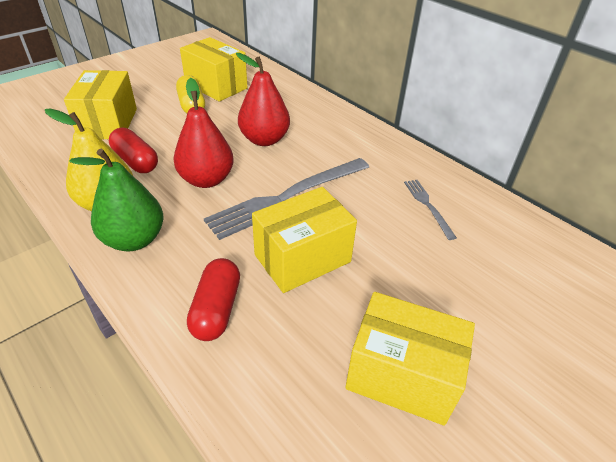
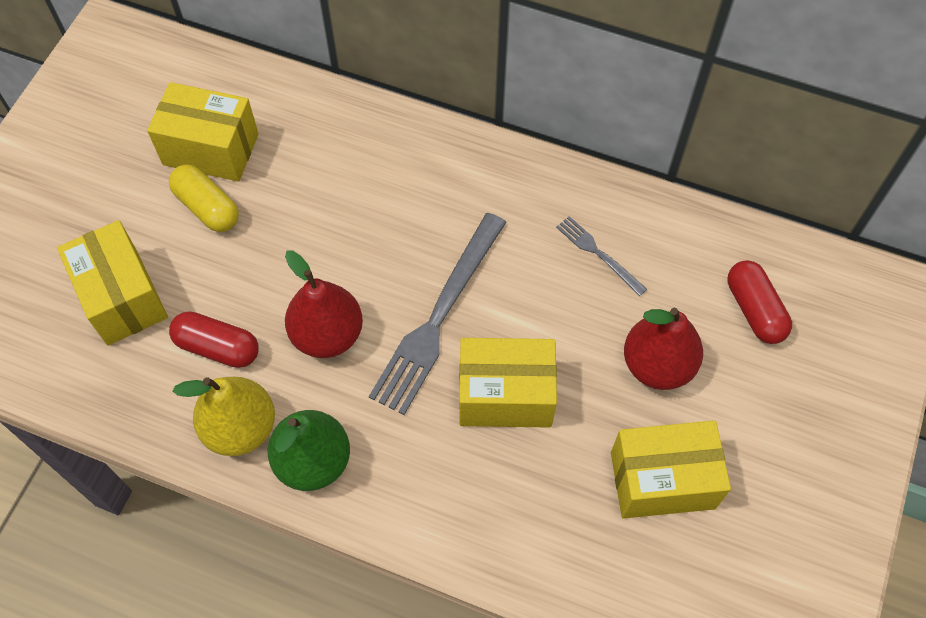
camera: 25 degrees left, 20 degrees up
(216, 309) = (460, 499): red capsule -> red capsule (754, 310)
(264, 140) = (350, 230): red pear -> red pear (657, 365)
(302, 258) = (505, 395): yellow box -> yellow box turned 60 degrees clockwise

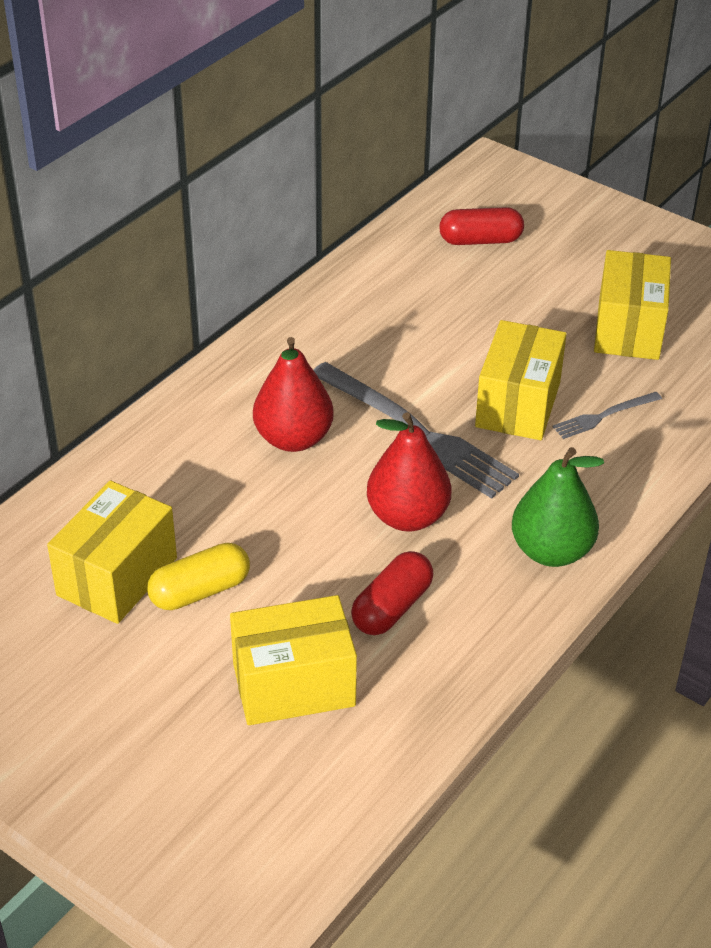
camera: 75 degrees left, 20 degrees down
(240, 428) = (497, 602): yellow pear -> none
(598, 254) = (386, 315): grey fork -> grey fork (604, 416)
(657, 365) = (516, 306): red pear -> red pear (293, 439)

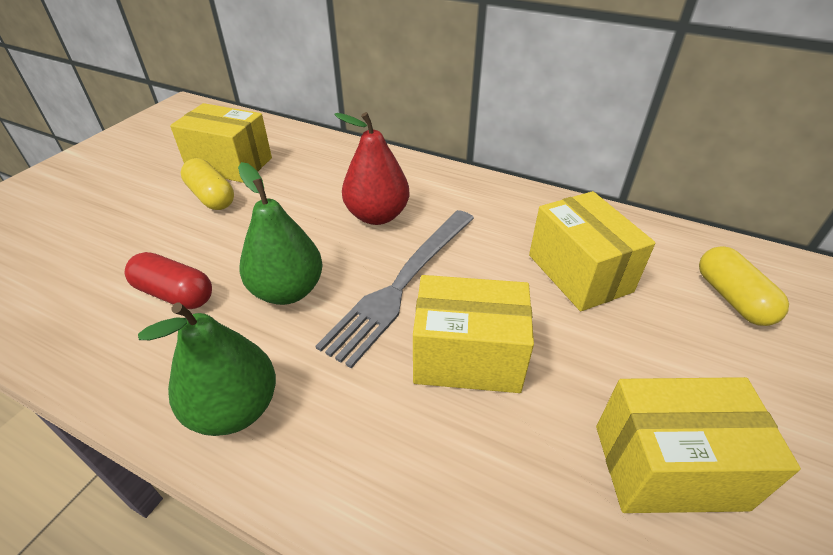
camera: 80 degrees right, 0 degrees up
(294, 685) = (105, 251): yellow box -> yellow box (579, 273)
(407, 517) = (288, 291): red pear -> green pear
(480, 240) = (732, 298): red capsule -> yellow capsule
(604, 416) = (475, 447): grey fork -> none

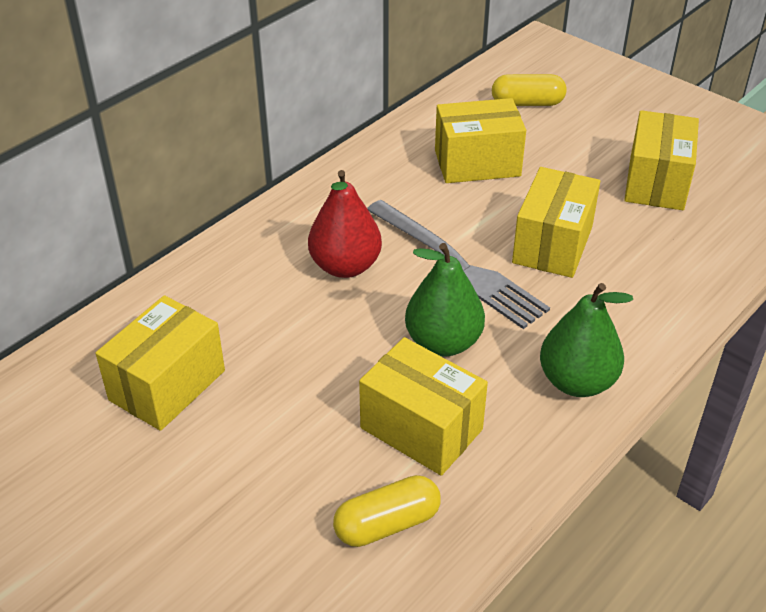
camera: 75 degrees left, 0 degrees up
(174, 294) = (421, 429): red capsule -> yellow box
(211, 197) = (242, 403): yellow capsule -> yellow capsule (387, 524)

